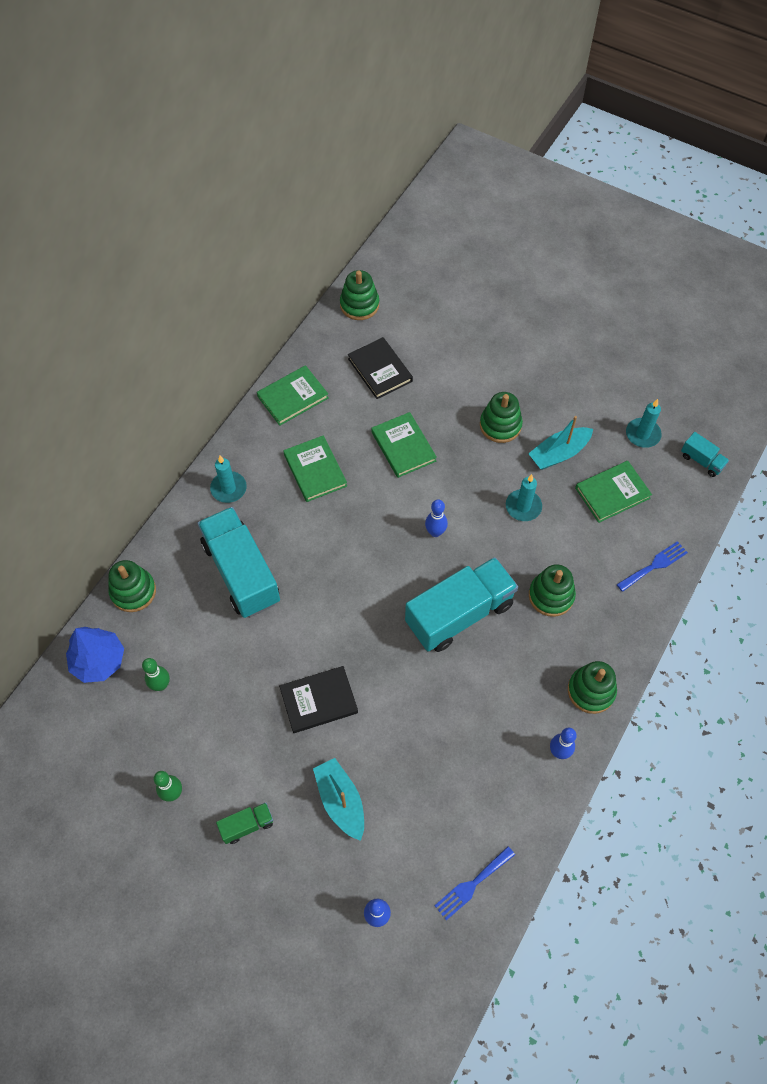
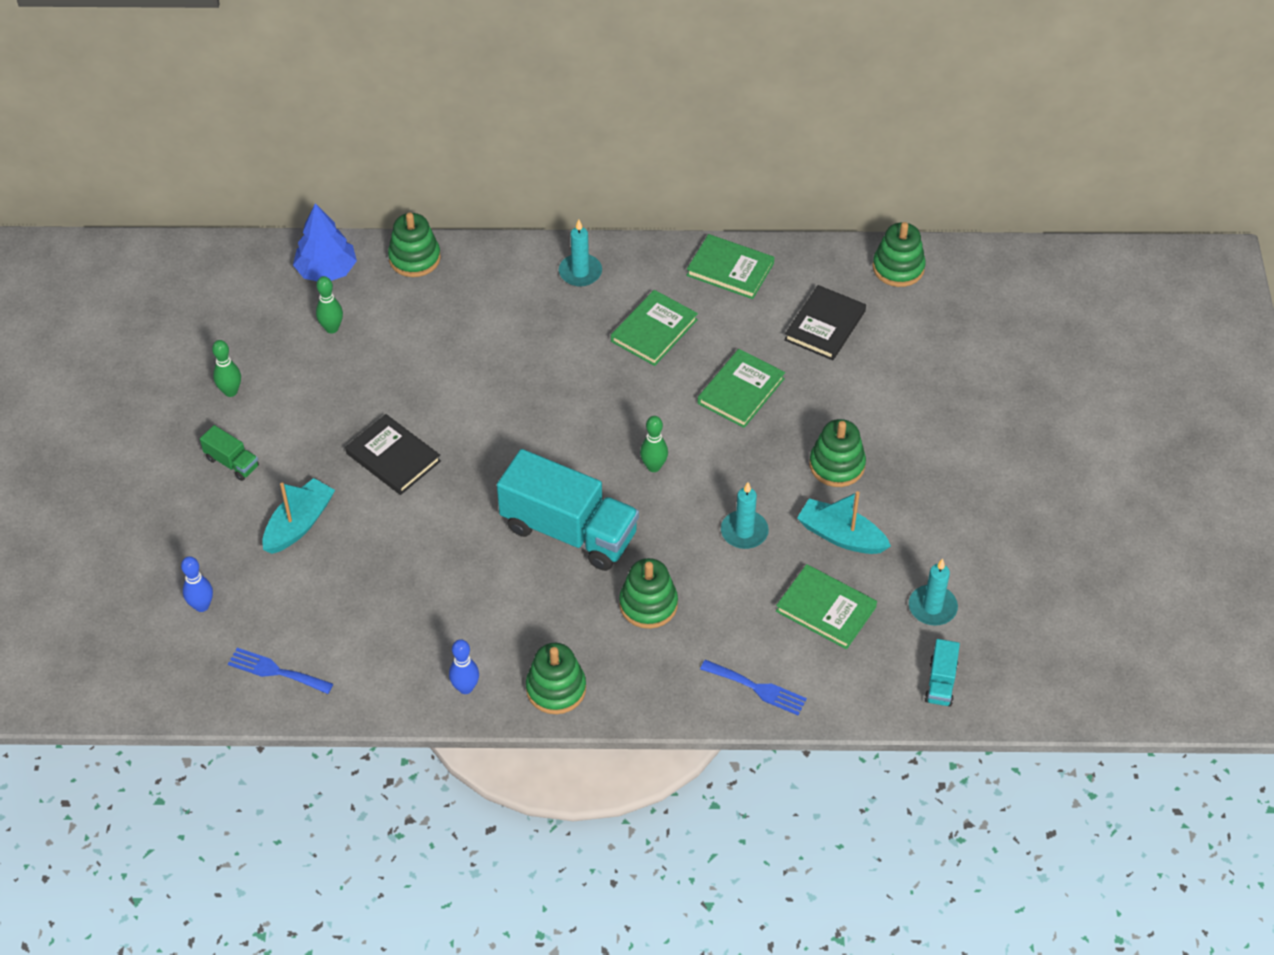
camera: 60 degrees right, 10 degrees down
(241, 572) = (492, 329): turquoise truck -> none
(435, 532) = (653, 466): blue bowling pin -> green bowling pin

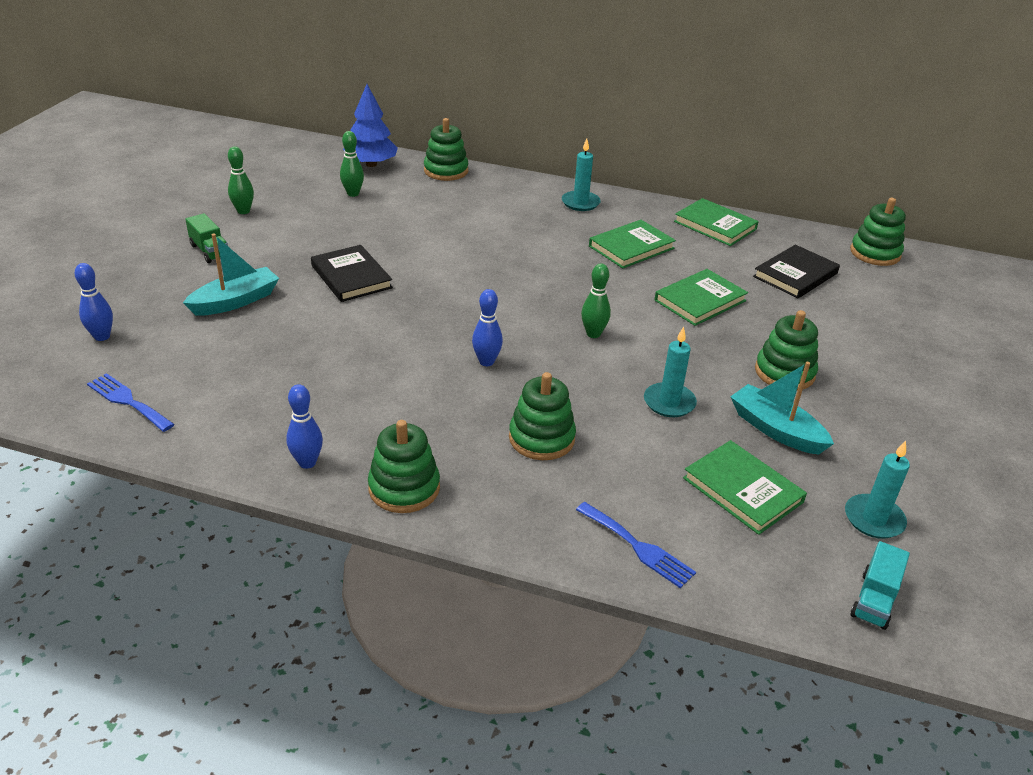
camera: 15 degrees right, 15 degrees down
(569, 531) = (486, 362): turquoise truck -> blue bowling pin

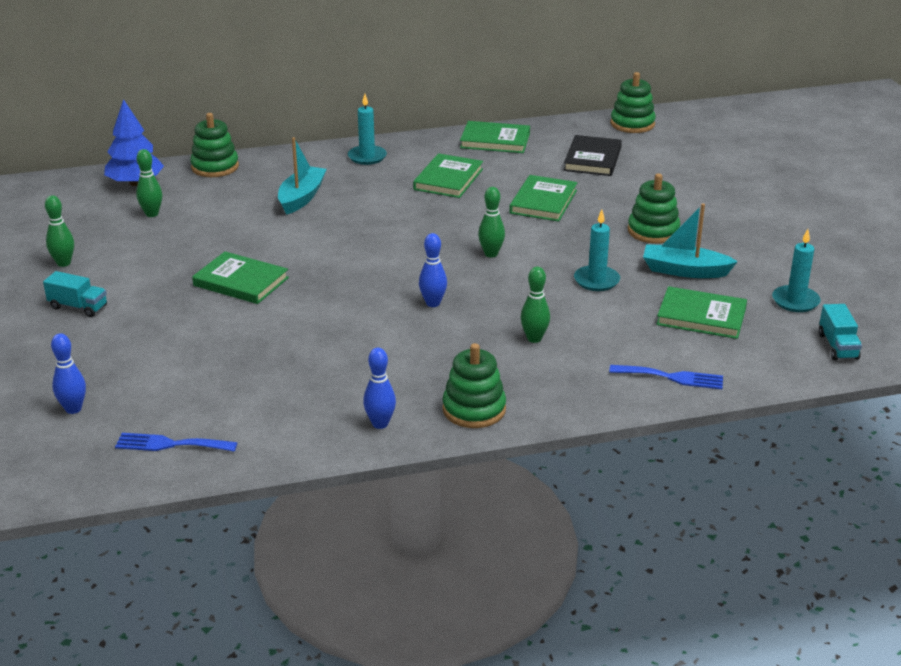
camera: 30 degrees left, 5 degrees down
(210, 251) = (78, 307): green truck -> turquoise truck
(235, 301) = (161, 337): turquoise boat -> turquoise boat (301, 197)
(351, 277) = (241, 282): black book -> green book
(541, 438) = (534, 338): green stacking toy -> green bowling pin

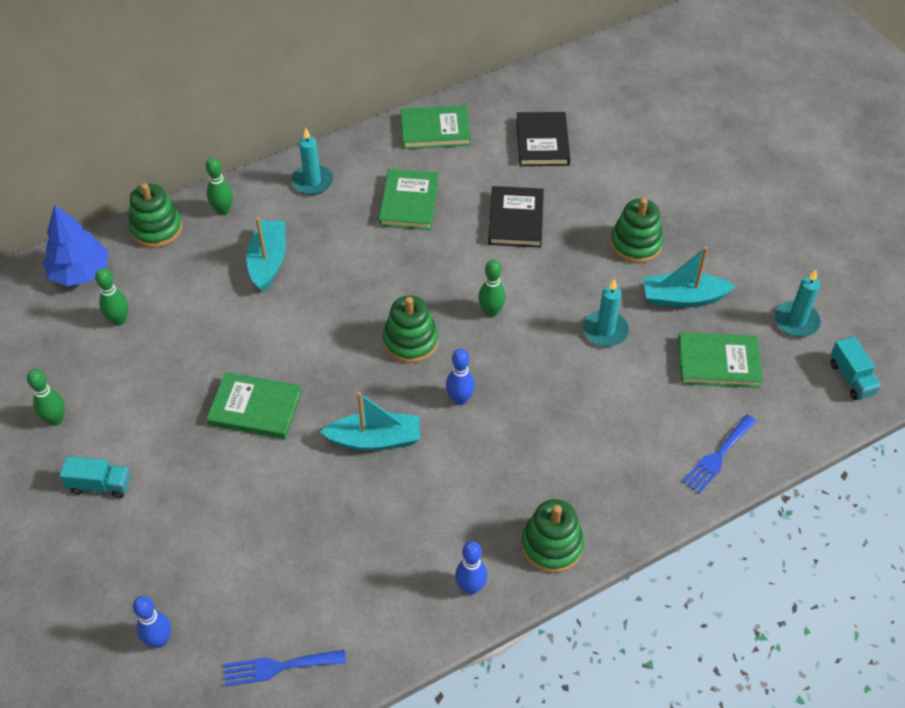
camera: 15 degrees left, 20 degrees up
(339, 316) = (375, 440): none -> turquoise boat
(534, 338) = (574, 430): green bowling pin -> green bowling pin (223, 210)
(543, 202) = (516, 219): green book -> black book
(632, 124) = (564, 77): green stacking toy -> green stacking toy (410, 341)
(672, 377) = (718, 456): blue fork -> blue fork turned 135 degrees clockwise

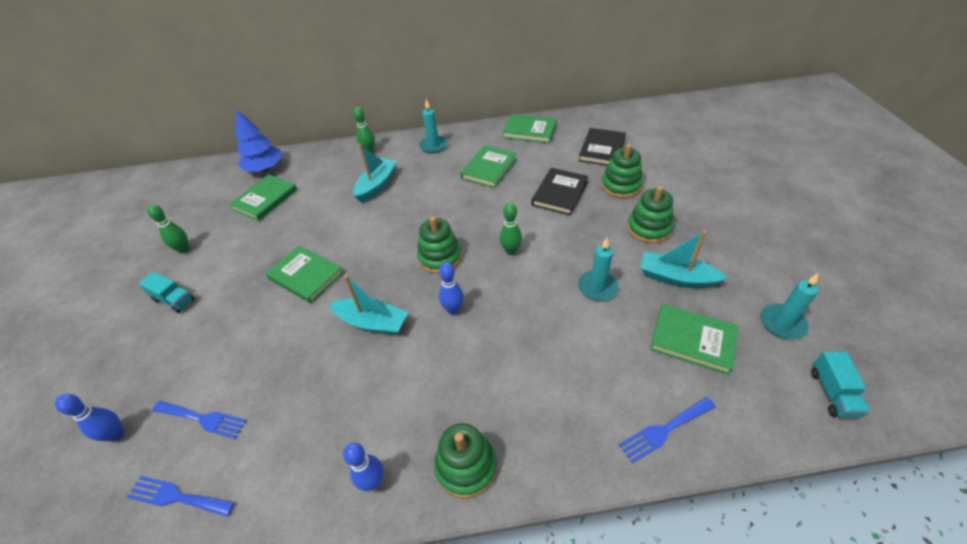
camera: 25 degrees right, 5 degrees down
(119, 320) = (265, 199): green bowling pin -> green book
(157, 229) = (324, 154): green stacking toy -> green stacking toy (620, 186)
(248, 594) = (203, 419): none -> blue fork

